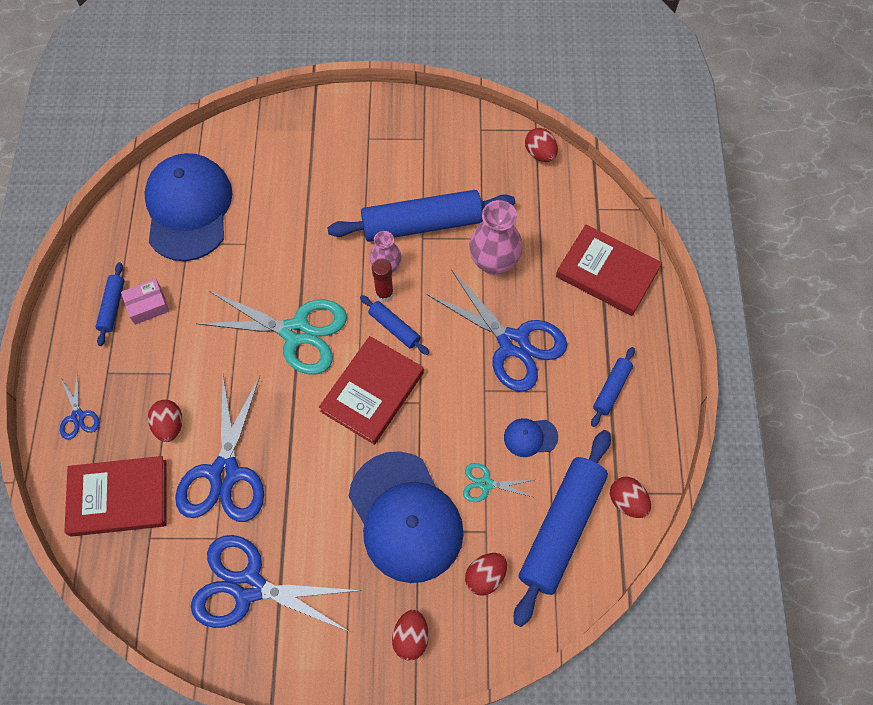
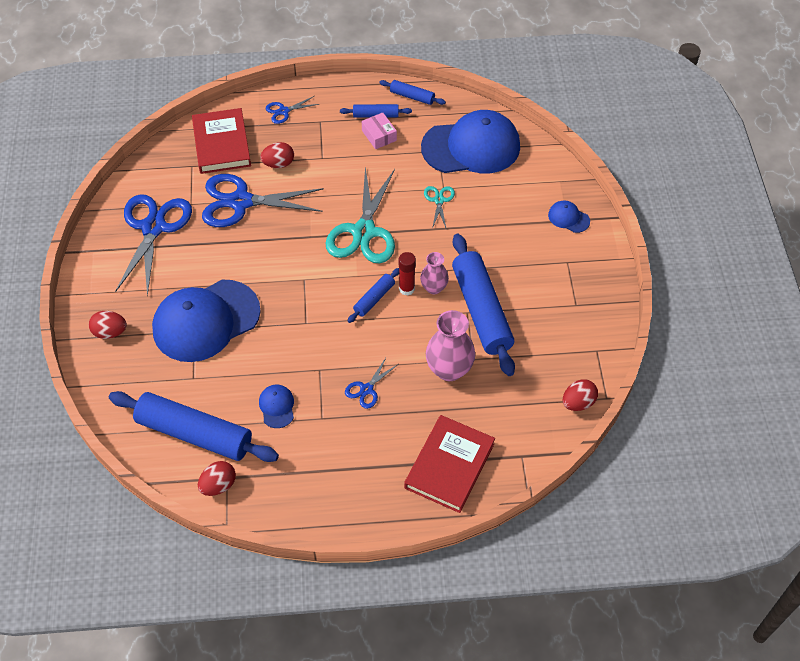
camera: 85 degrees right, 10 degrees down
(310, 129) = (568, 218): none -> blue cap
(372, 392) = (313, 289): red book -> none
(485, 483) = (234, 375): turquoise scissors -> turquoise scissors (439, 200)
(485, 576) = (155, 379): red egg -> none
(513, 343) = (366, 389): blue scissors -> blue scissors, size x0.46
(611, 389) = (326, 471): blue rolling pin -> blue rolling pin (412, 96)

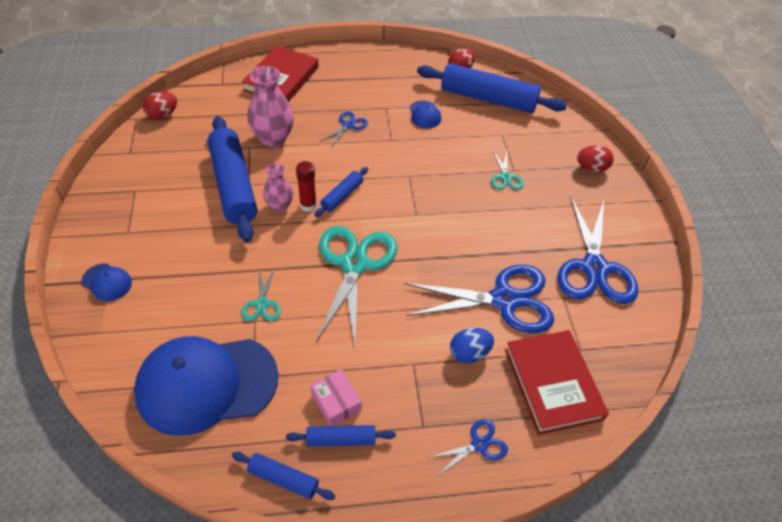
camera: 175 degrees right, 5 degrees down
(206, 321) = (505, 177): blue cap -> turquoise scissors
(278, 164) = (469, 353): red egg -> blue egg

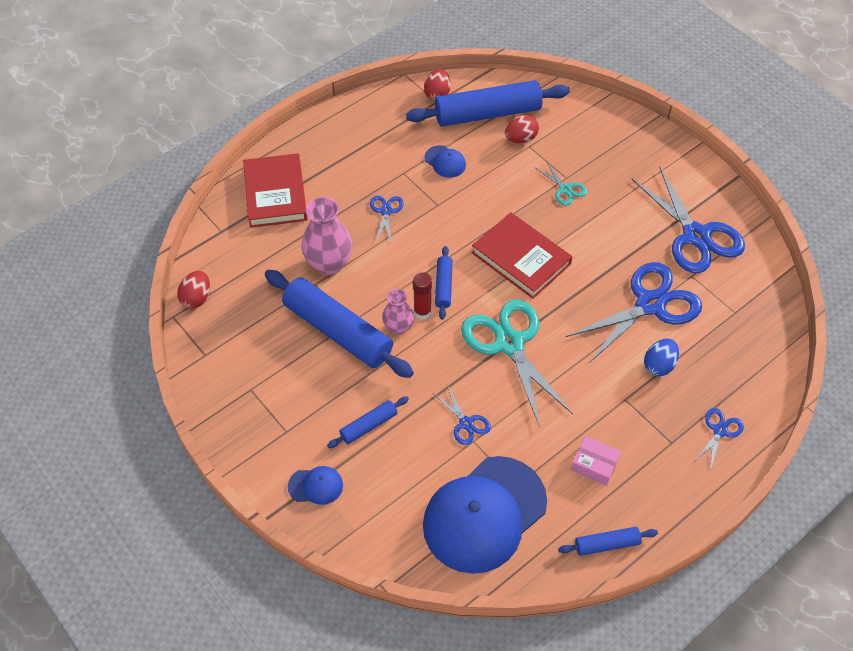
camera: 30 degrees left, 5 degrees up
(262, 304) = (466, 423): turquoise scissors -> blue scissors
(341, 439) = (622, 490): blue rolling pin -> blue rolling pin (368, 426)
(552, 384) = (735, 352): red book -> red book (521, 258)
(591, 168) = (627, 141): red egg -> red egg (520, 139)

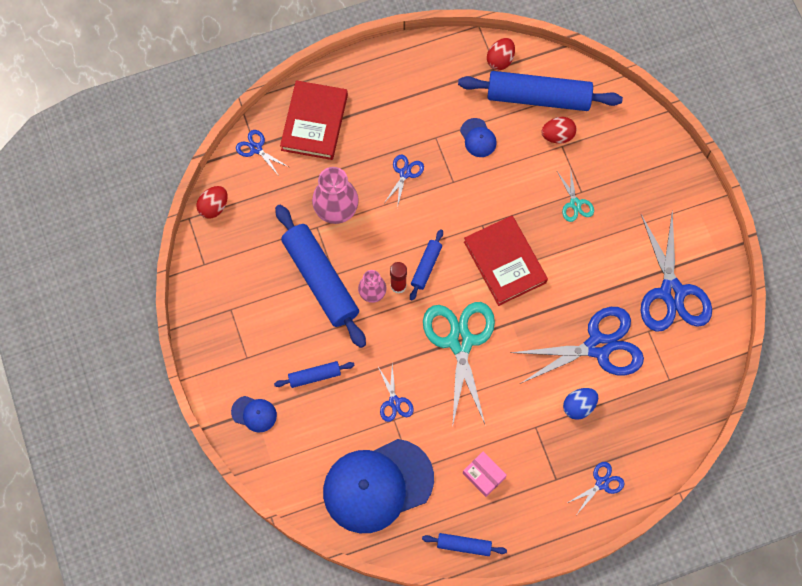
camera: 20 degrees right, 15 degrees up
(223, 233) = (256, 148): none -> blue scissors

